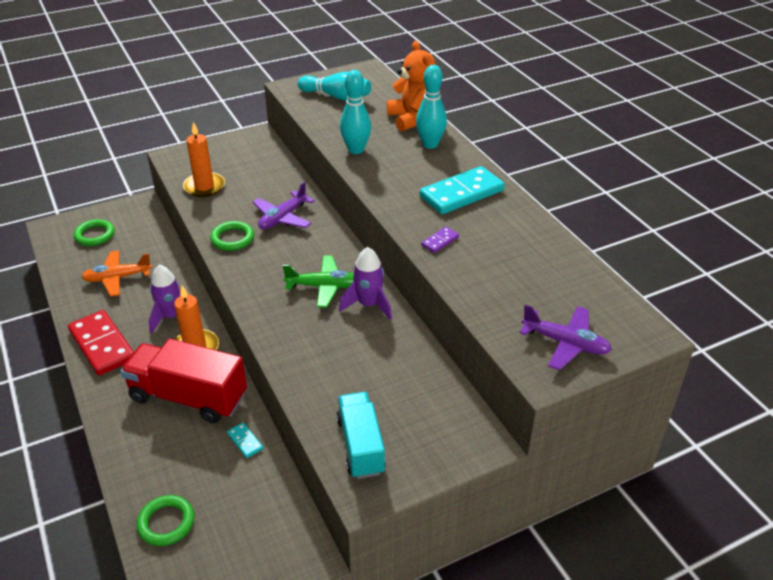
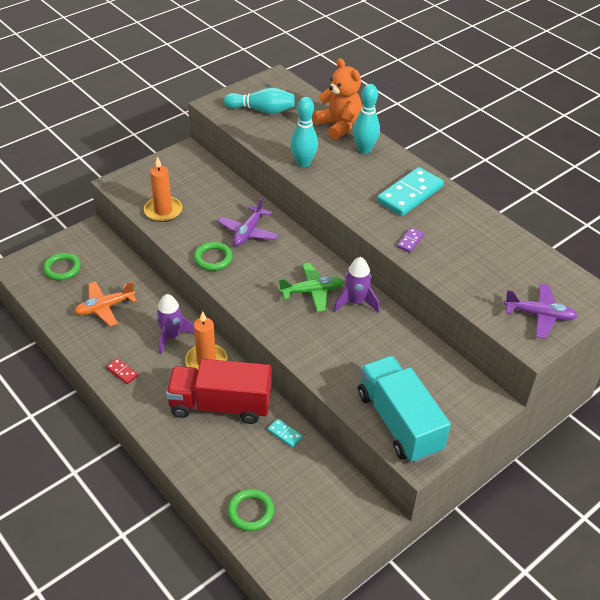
camera: 15 degrees left, 5 degrees up
(102, 345) = (122, 372): red domino -> red domino, size x0.44
(360, 446) = (398, 422): turquoise truck -> turquoise truck, size x1.53

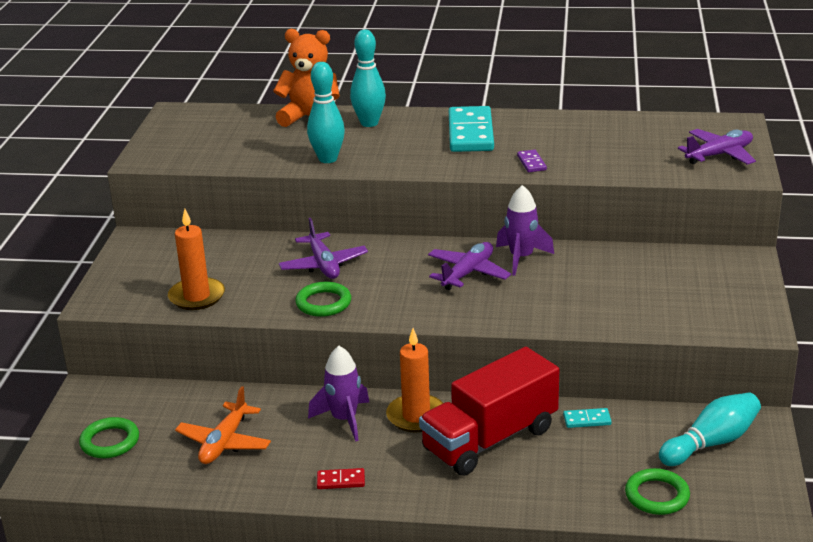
camera: 40 degrees left, 15 degrees down
(262, 110) = (207, 141): turquoise bowling pin -> turquoise bowling pin (711, 443)
(311, 292) = (468, 273): green plane -> purple plane
(398, 422) = (704, 314): turquoise truck -> none

